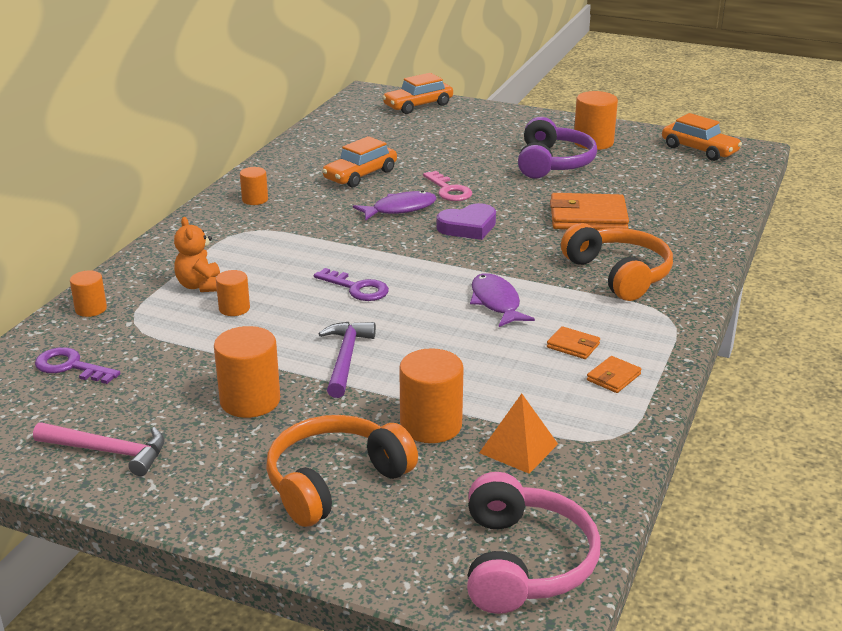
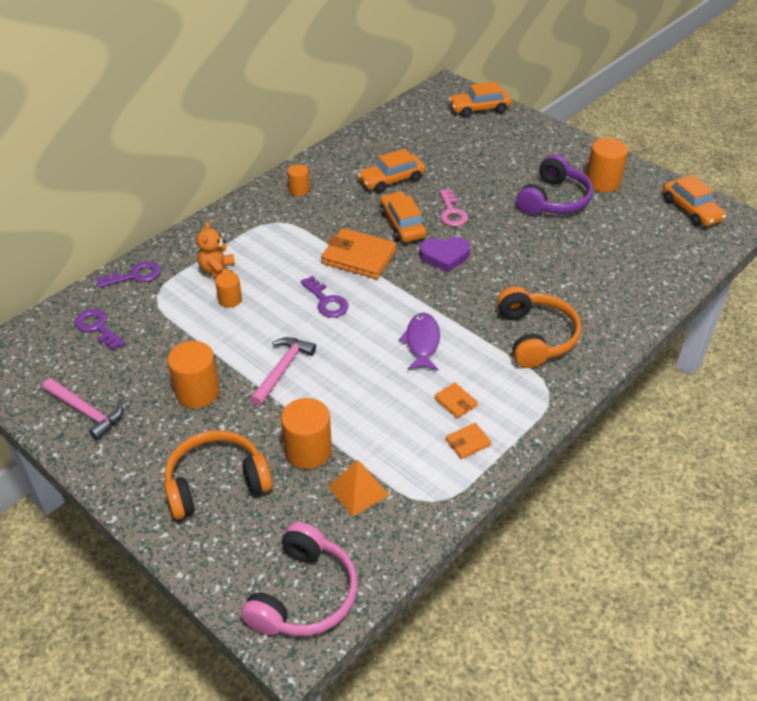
camera: 20 degrees right, 15 degrees up
(91, 309) = (134, 276): orange cylinder -> purple key
(346, 358) = (282, 370): purple hammer -> pink hammer
(400, 209) = (402, 224): purple fish -> orange car
(588, 217) = (547, 268): orange wallet -> orange wallet (359, 257)

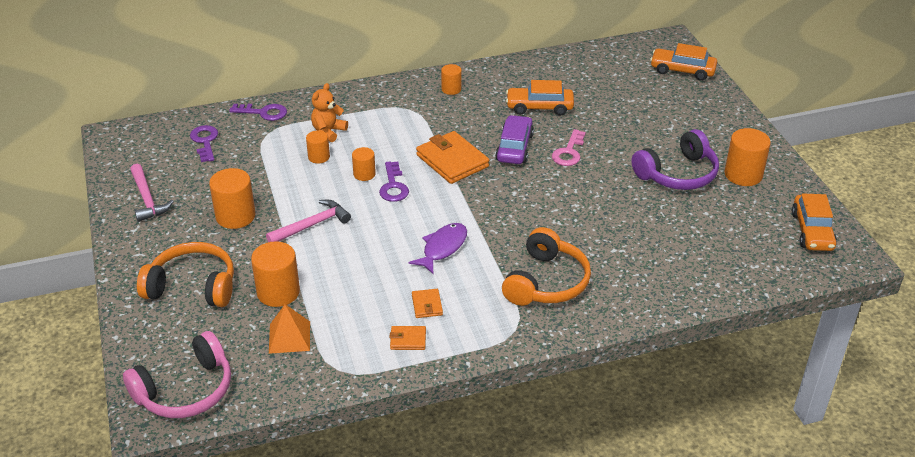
camera: 30 degrees right, 5 degrees down
(289, 300) = (364, 174): none -> orange cylinder
(402, 224) = (514, 147): orange car -> purple car
(444, 256) = (527, 187): purple heart -> none

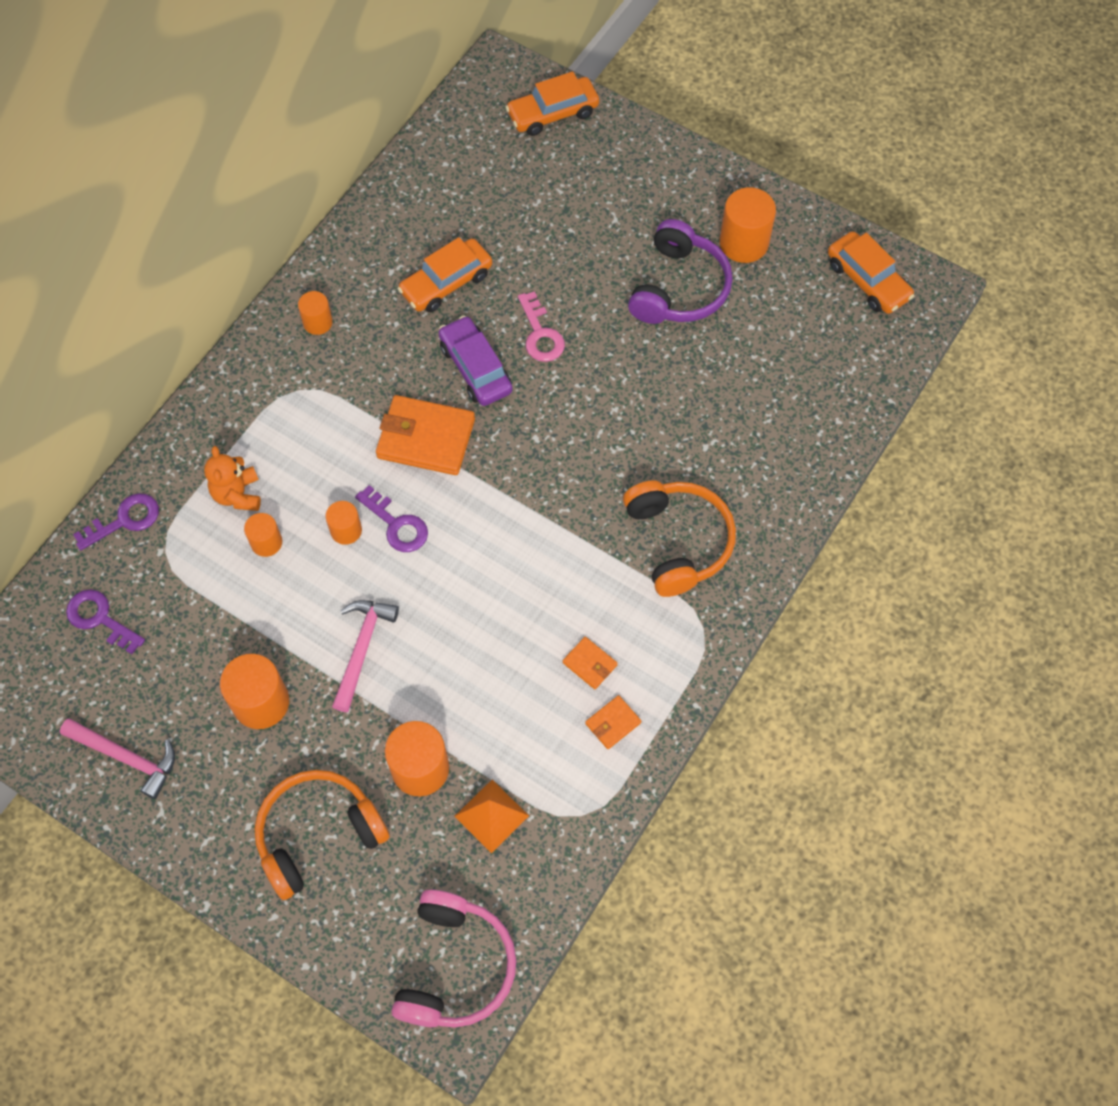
camera: 40 degrees left, 25 degrees up
(442, 248) = (534, 574): purple fish -> none

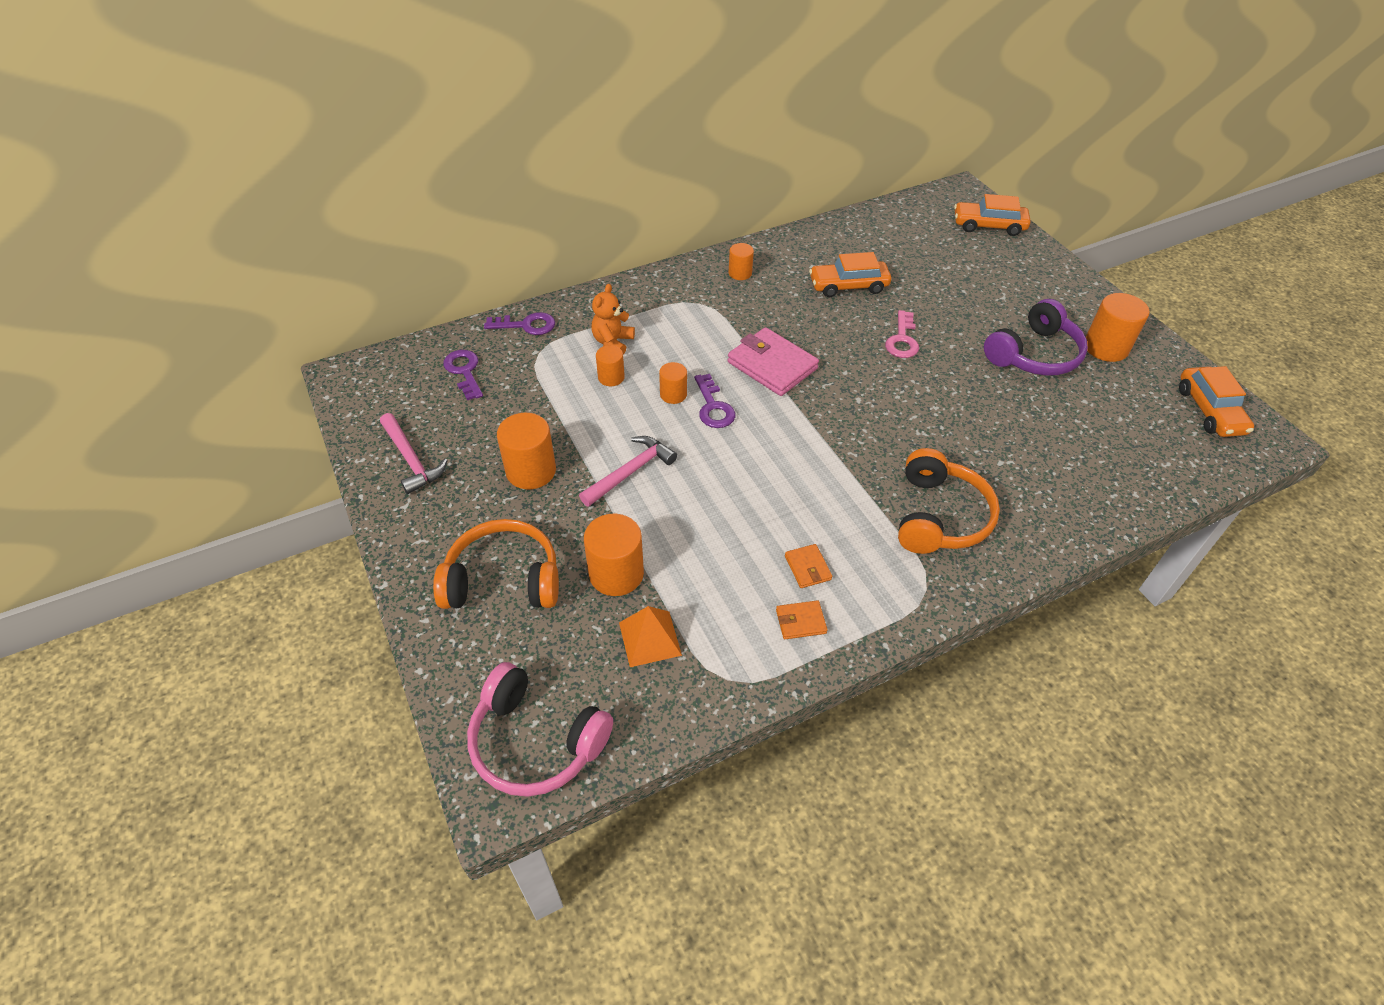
camera: 30 degrees right, 15 degrees down
(426, 438) = (772, 365): orange wallet -> pink wallet
(455, 966) = (536, 741): pink headphones -> pink headphones turned 75 degrees clockwise
(475, 368) = (838, 340): purple car -> none

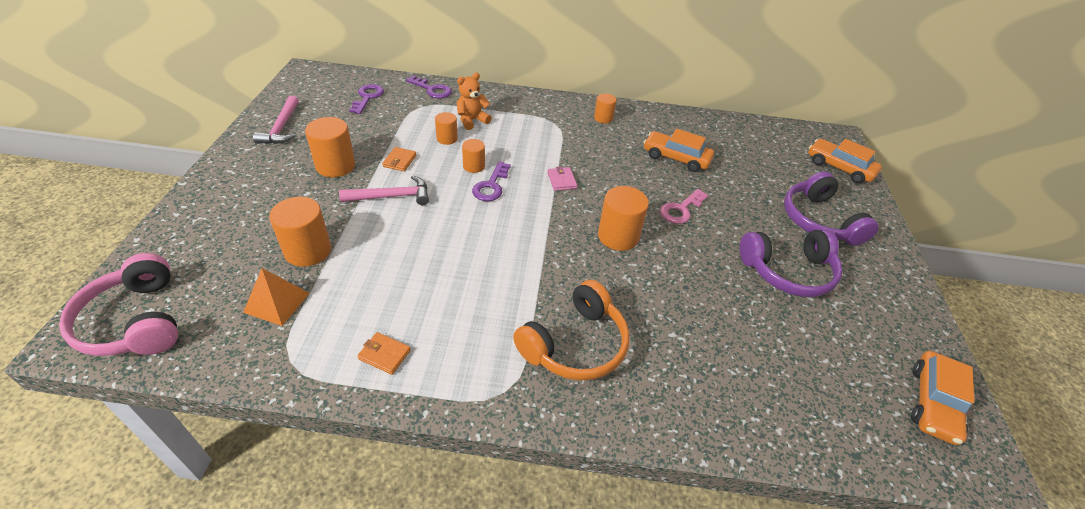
camera: 30 degrees right, 5 degrees down
(503, 579) = (243, 216): orange headphones -> none
(772, 365) = (561, 180): pink wallet -> pink wallet, size x0.48
(808, 568) = (433, 321): orange wallet -> orange wallet (400, 161)
(1016, 291) = (819, 220): none -> purple headphones
(1106, 347) = (866, 299): orange cylinder -> orange cylinder (618, 236)

